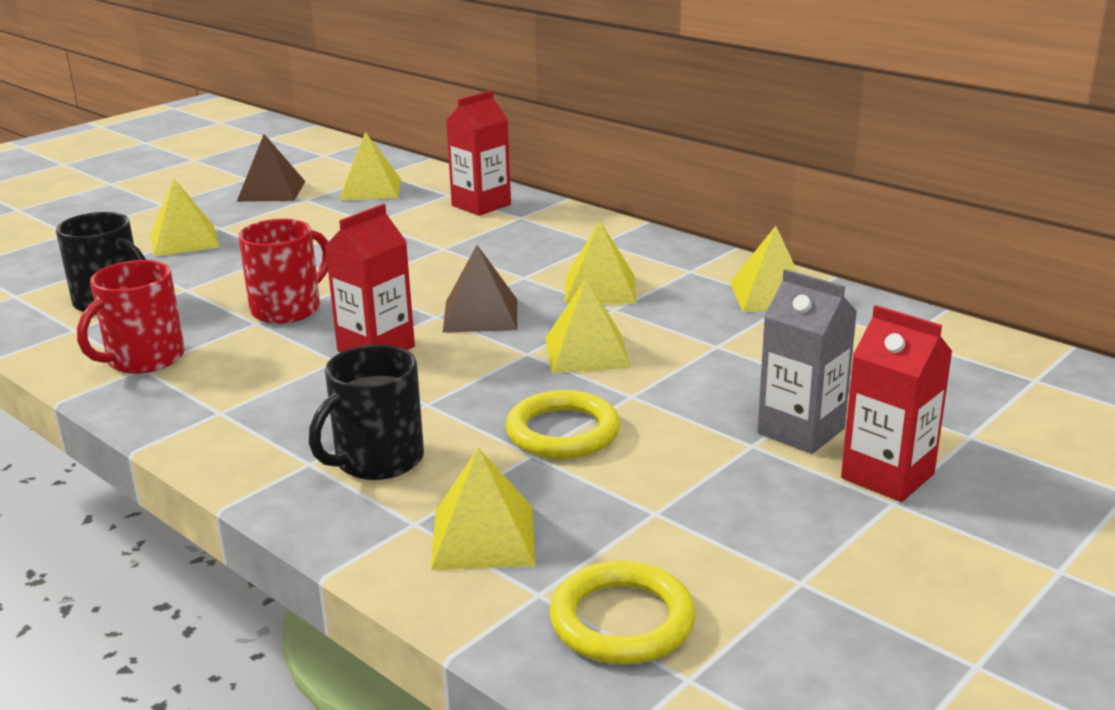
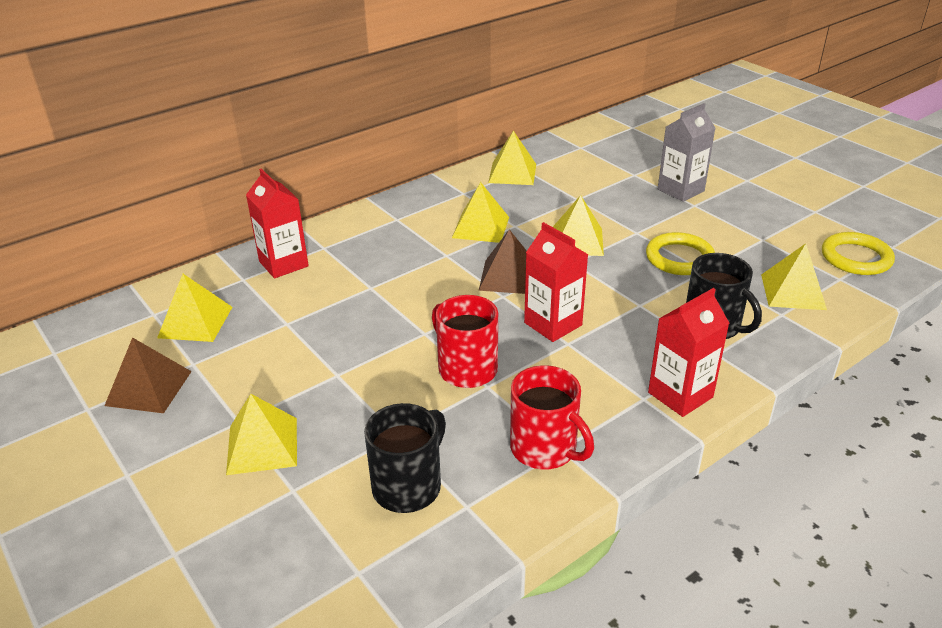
camera: 80 degrees left, 10 degrees up
(887, 476) = (724, 177): red carton -> red carton (680, 395)

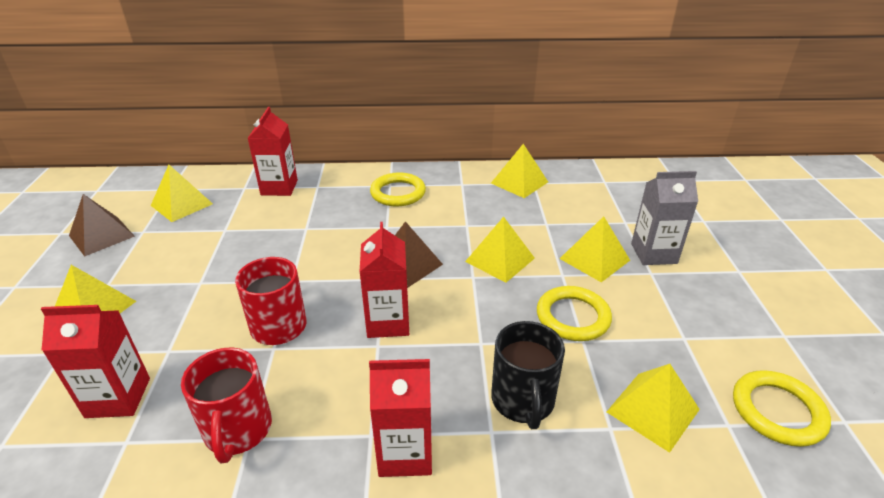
camera: 35 degrees right, 0 degrees up
(408, 486) = (118, 397): black mug -> red carton
(415, 223) = (398, 193): none -> yellow ring
(481, 227) = (439, 216): yellow pyramid -> yellow pyramid (594, 259)

